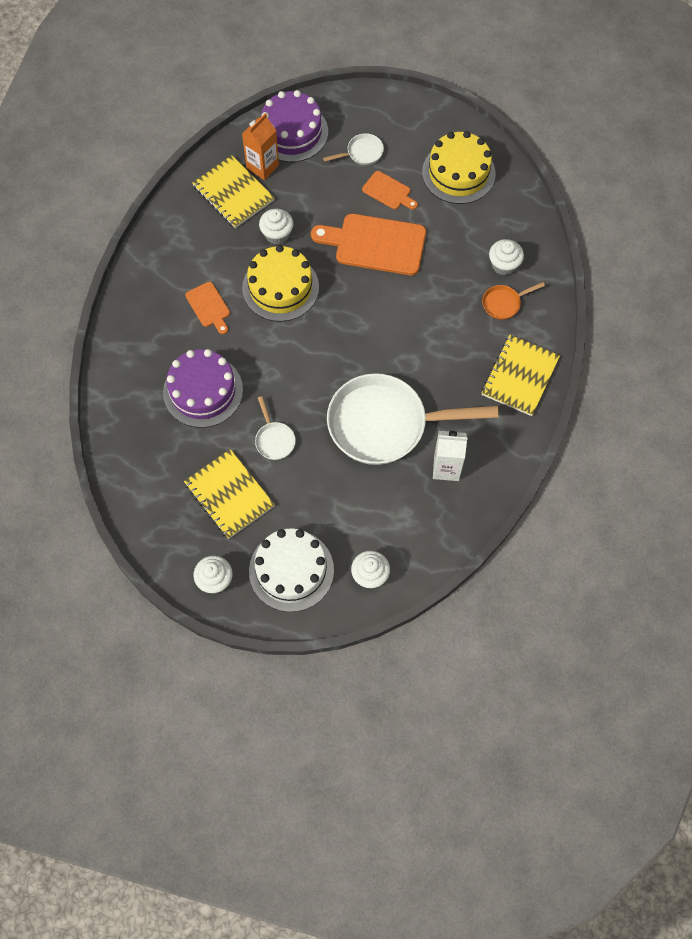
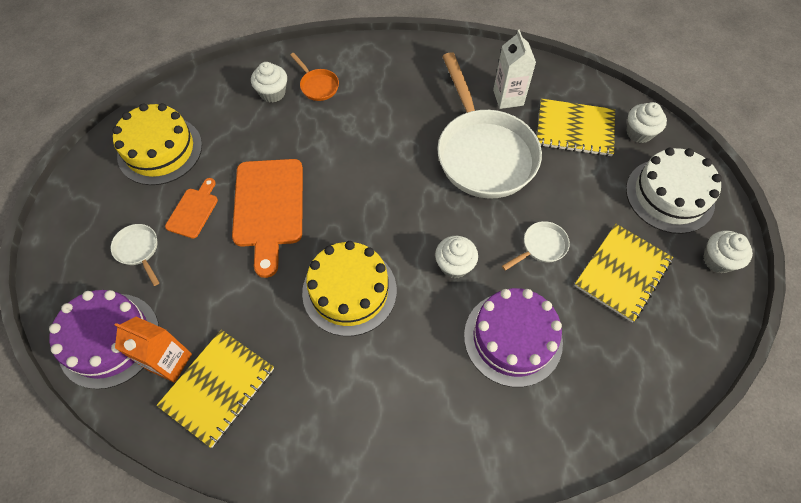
camera: 105 degrees left, 5 degrees down
(209, 307) = (397, 366): orange cutting board -> none
(277, 234) = (274, 315): white cupcake -> white cupcake (454, 265)
(520, 376) = (394, 62): yellow notebook -> yellow notebook (574, 129)

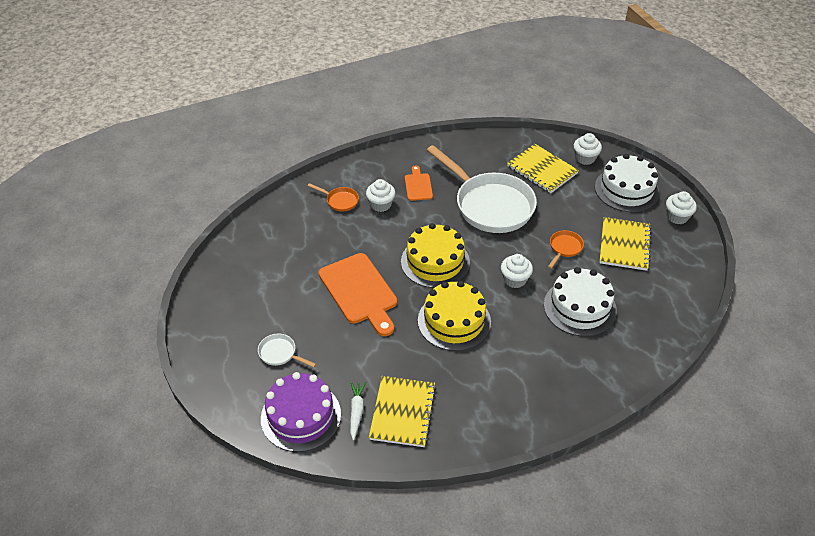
camera: 25 degrees left, 15 degrees down
(160, 150) = (247, 284): yellow cake -> yellow cake (435, 262)
(170, 362) = (356, 411): orange carton -> white carrot
(194, 210) = (304, 313): orange cutting board -> orange cutting board (418, 185)
(273, 93) = (308, 217): white cupcake -> white cupcake (381, 204)
(508, 97) = (484, 164): white carton -> none
(513, 338) = (580, 307): purple cake -> white cake
(541, 247) = (564, 248): white pan -> orange pan
(574, 129) = (542, 170): yellow notebook -> yellow notebook turned 60 degrees clockwise

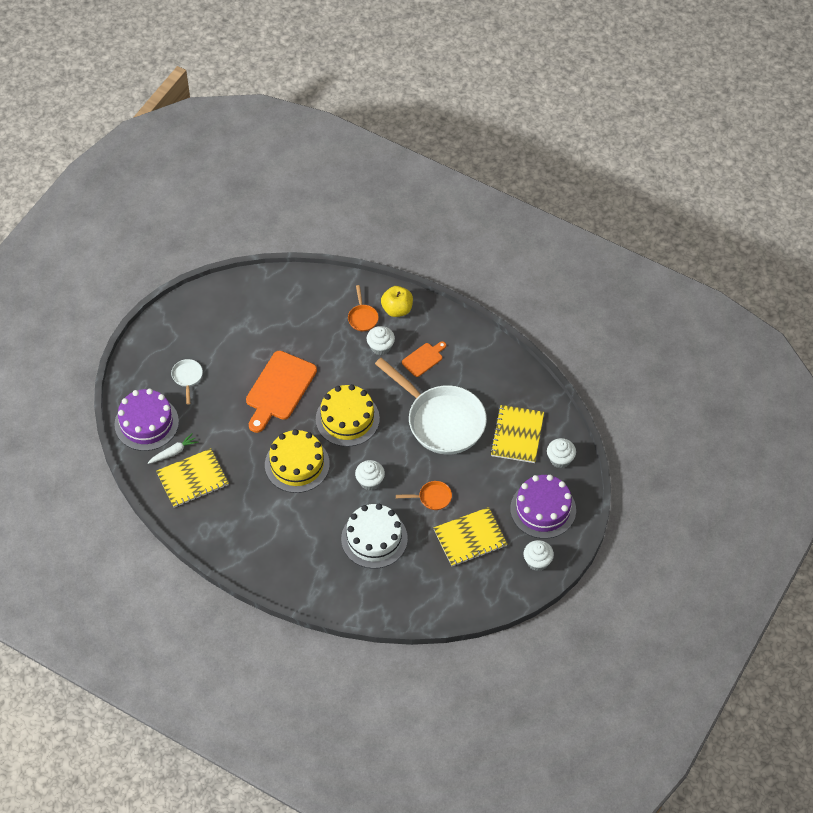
camera: 55 degrees right, 10 degrees up
(353, 177) = (397, 309): none -> yellow apple
(489, 205) = (441, 420): white pan -> white pan turned 60 degrees counterclockwise
(626, 189) = (543, 509): white cake -> purple cake

